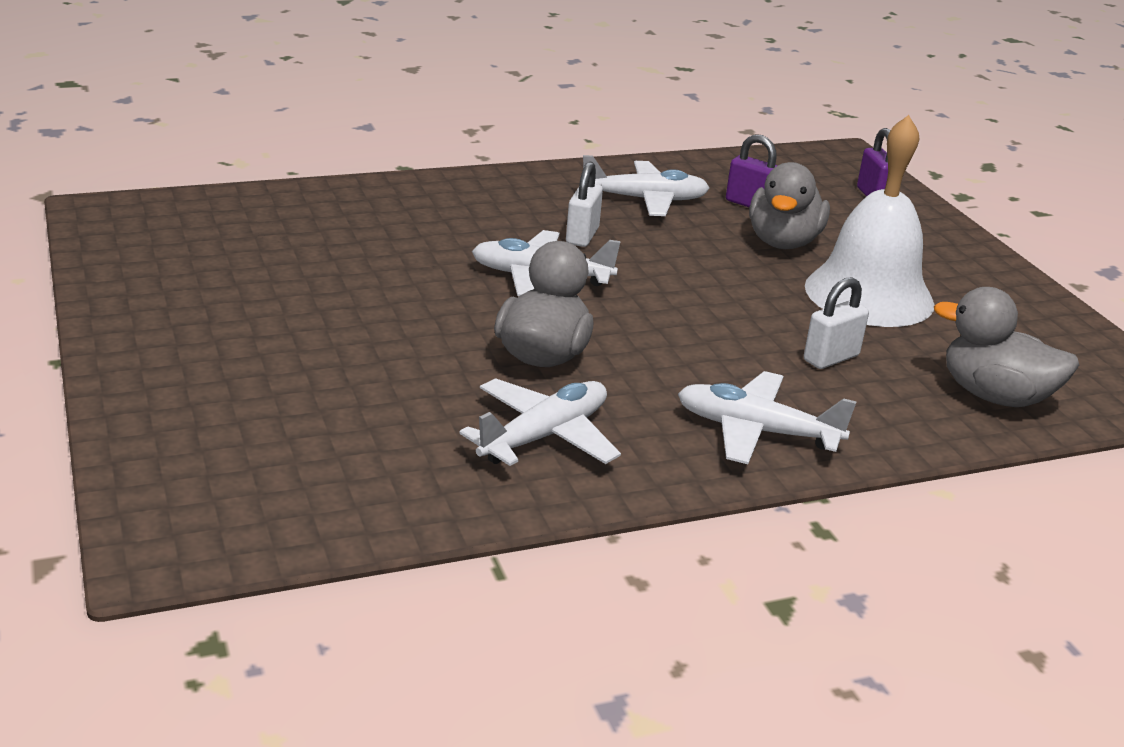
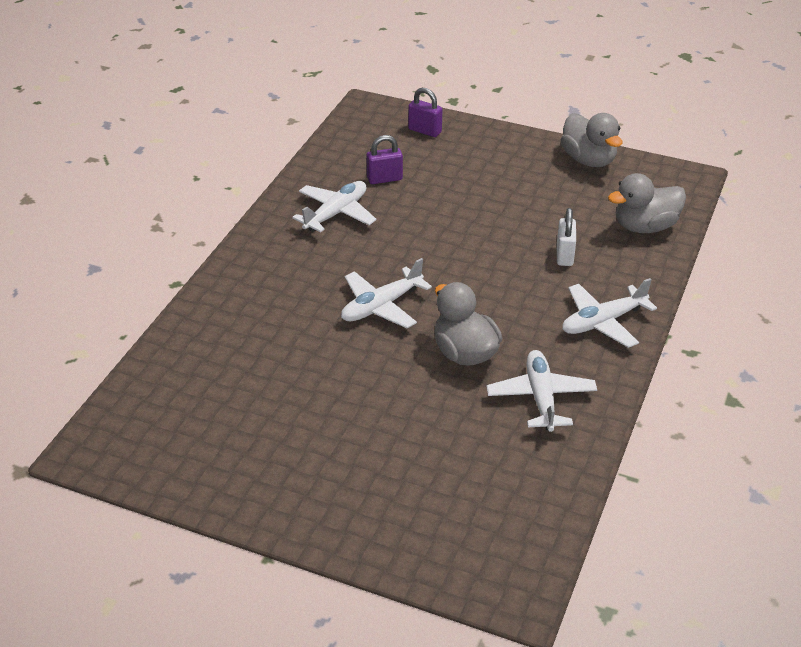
camera: 45 degrees left, 10 degrees up
(582, 236) = (352, 263): white padlock -> none
(783, 242) = (438, 195): grey duck -> grey duck (588, 160)
(869, 294) = (520, 202): white bell -> none

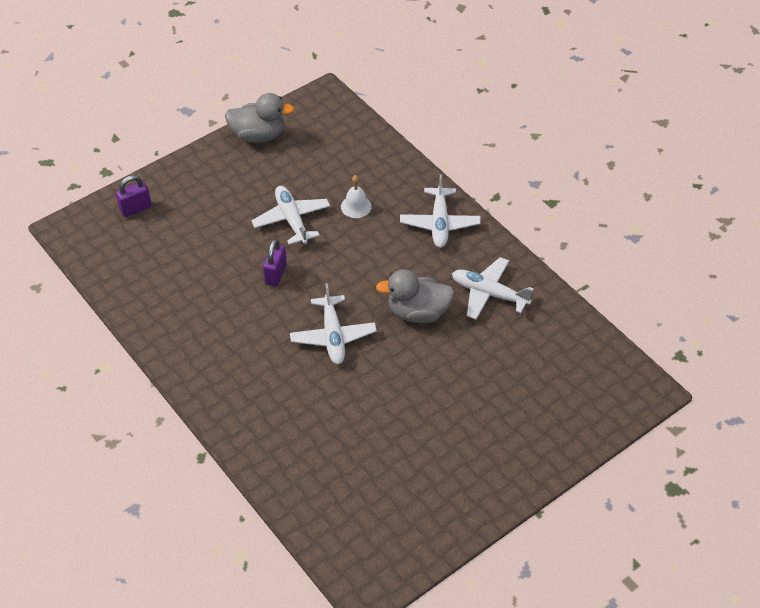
camera: 60 degrees left, 10 degrees up
(336, 213) = (198, 314): white plane -> white plane (292, 220)
(384, 179) = (179, 263): purple padlock -> purple padlock (276, 274)
(564, 255) = (356, 206): white padlock -> white bell
(645, 227) = (359, 148): grey duck -> none

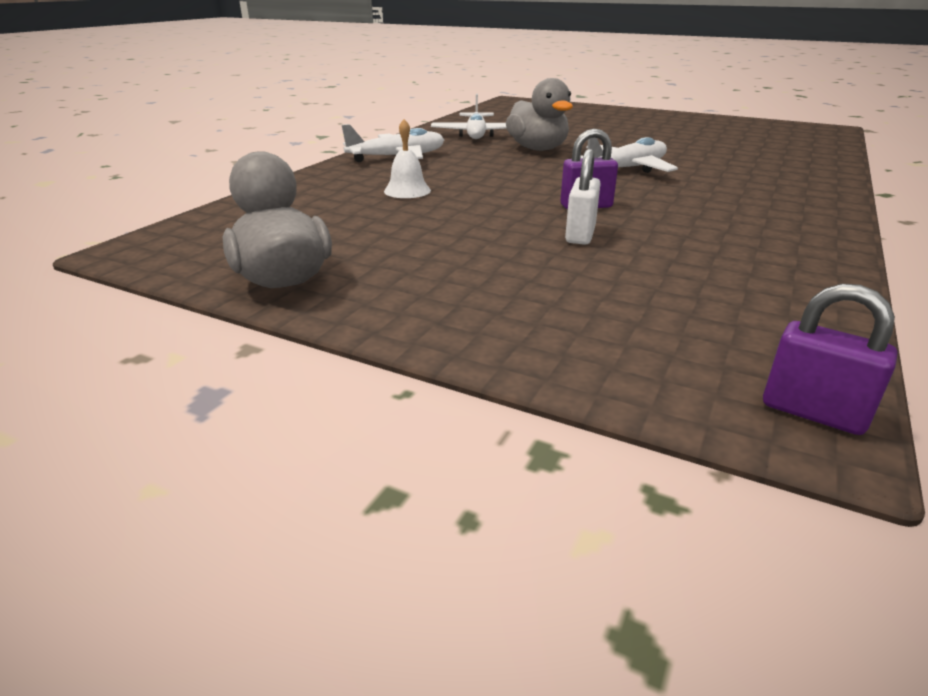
camera: 115 degrees left, 20 degrees down
(136, 209) = (616, 347): purple padlock -> purple padlock (813, 412)
(237, 250) = (580, 235): none -> white padlock
(292, 220) = (474, 216): white plane -> none

